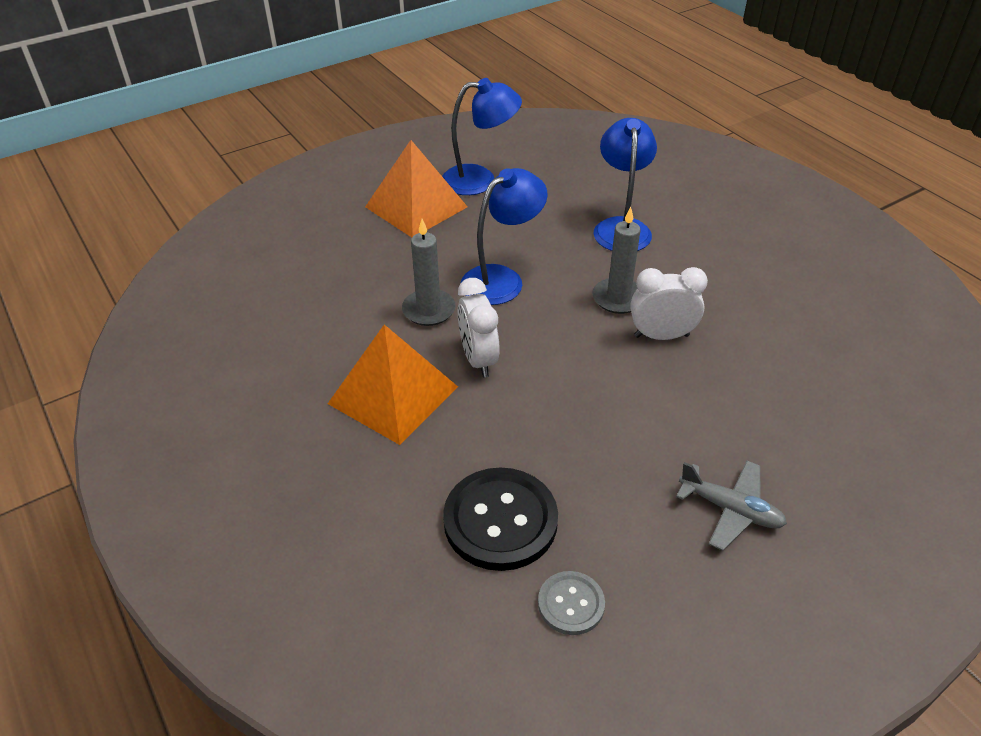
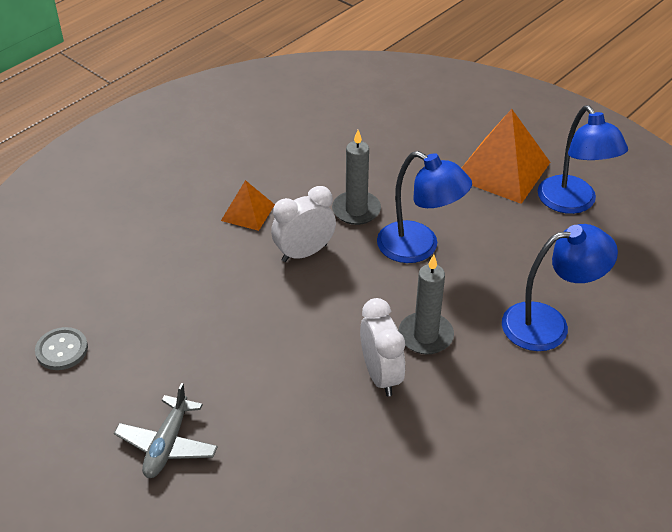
camera: 75 degrees right, 0 degrees up
(393, 395) = (248, 212): orange pyramid -> orange pyramid, size x0.54
(500, 520) = (132, 298): black button -> none

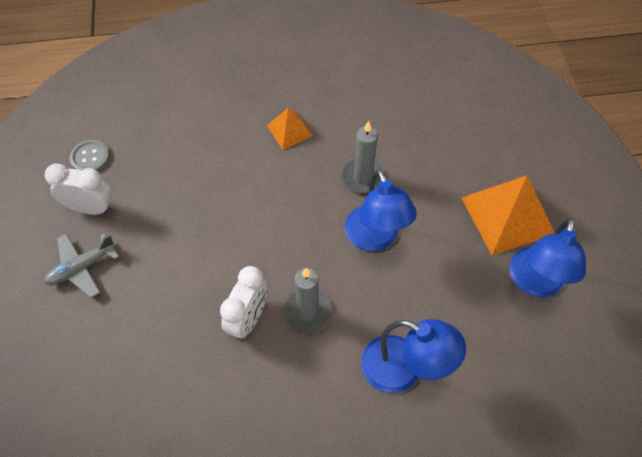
camera: 40 degrees right, 15 degrees up
(304, 253) = (294, 188): white clock -> white clock (91, 208)

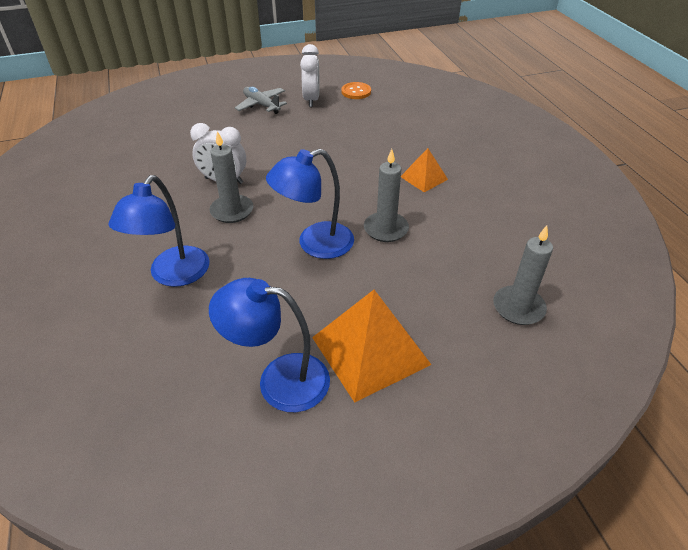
camera: 80 degrees right, 15 degrees down
(90, 157) = (356, 92): grey button -> orange button
(470, 110) = (518, 307): none -> grey candle

